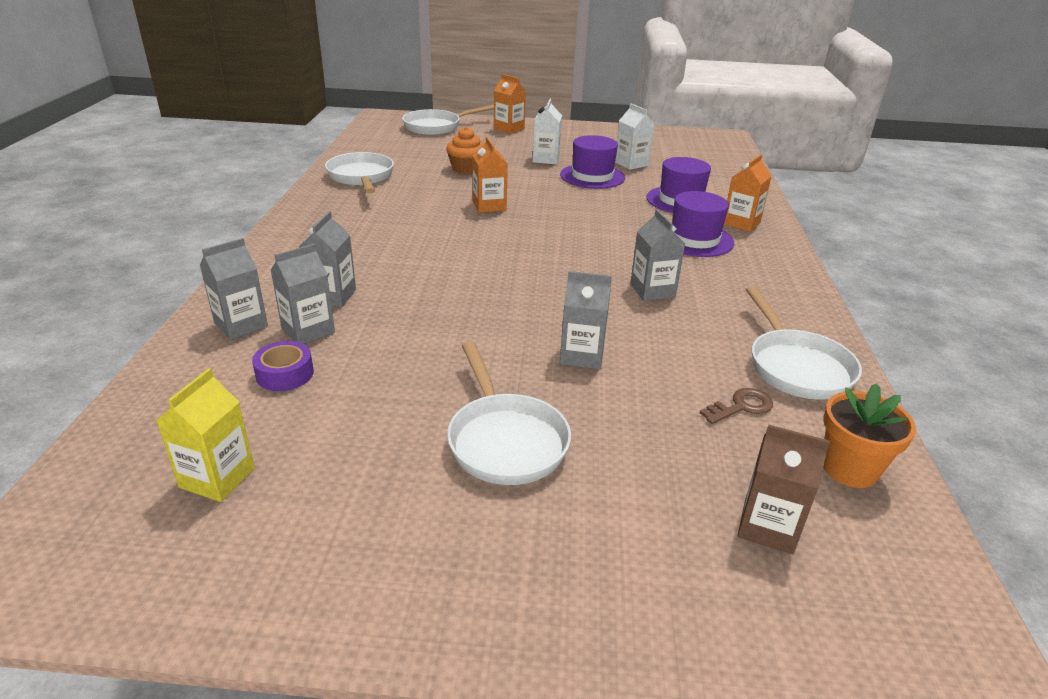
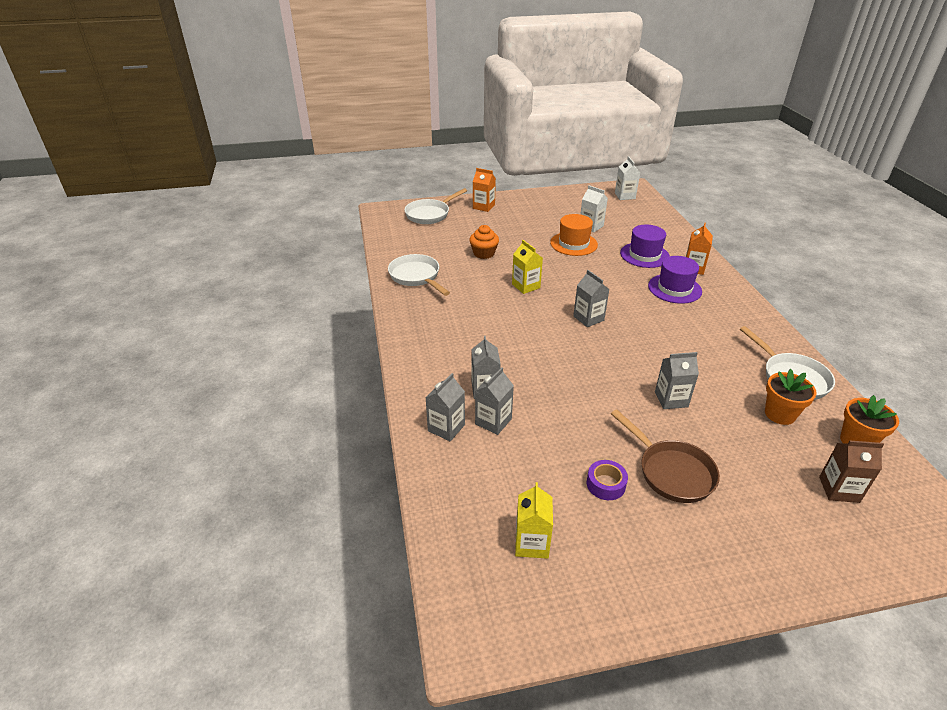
camera: 15 degrees left, 5 degrees up
(285, 374) = (507, 459): purple tape -> purple tape (606, 484)
(489, 206) = (526, 286): orange carton -> yellow carton
(505, 440) = (671, 472): white pan -> brown pan
(546, 159) = (531, 233): white carton -> white carton (625, 196)
(592, 176) = (573, 244): purple hat -> orange hat
(652, 290) = (677, 338): grey carton -> grey carton (588, 318)
(741, 406) = (780, 414): brown key -> orange flower pot

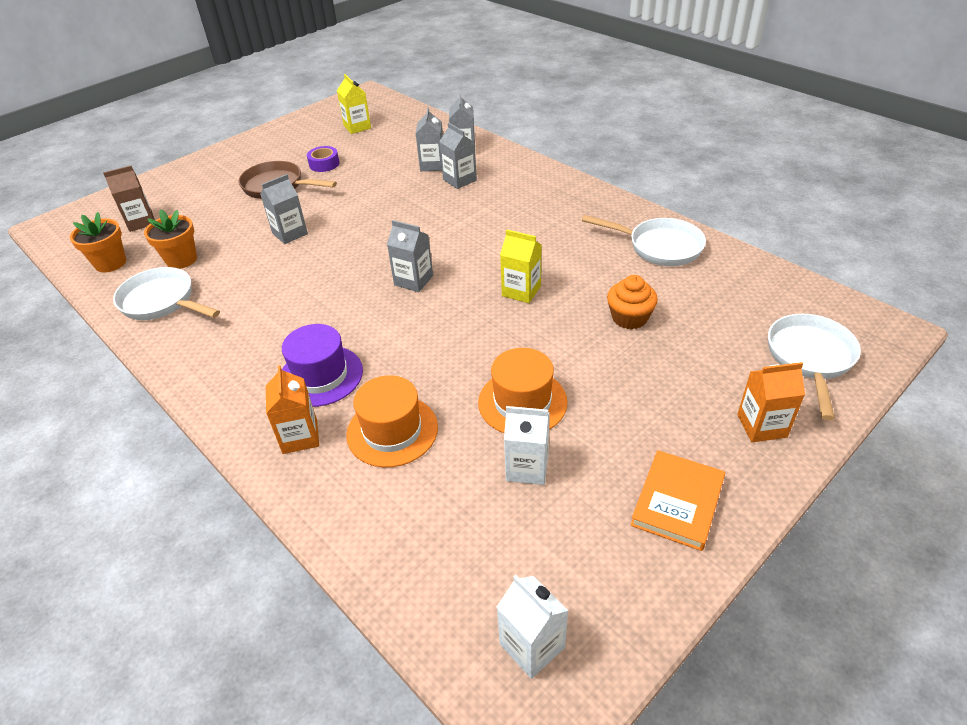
camera: 150 degrees right, 5 degrees up
(543, 203) = (677, 502): none -> orange book
(644, 255) = (392, 431): purple hat -> orange hat

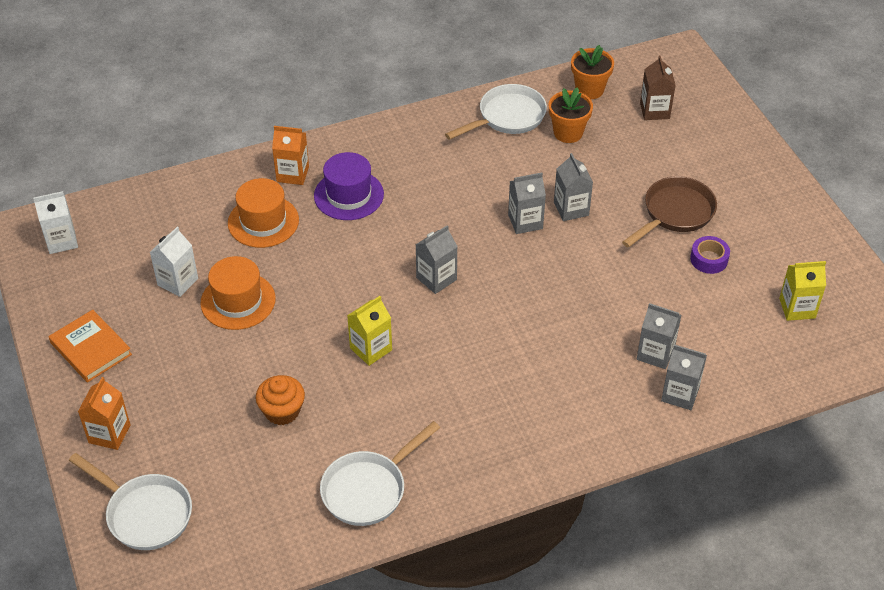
camera: 110 degrees right, 5 degrees up
(459, 180) = (605, 367): grey carton -> grey carton (525, 222)

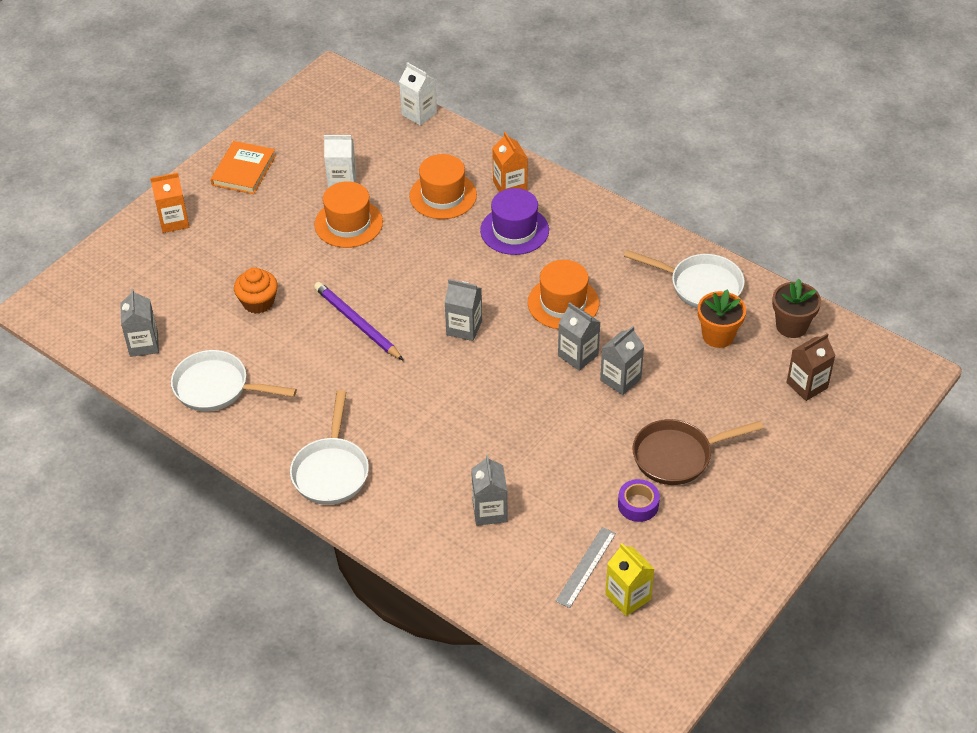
camera: 60 degrees right, 0 degrees up
(62, 241) = (334, 100): white carton -> white carton (419, 114)
(145, 513) = (117, 276): white pan -> white pan (331, 471)
(371, 349) = (357, 323): yellow carton -> purple pencil
(459, 204) = (563, 303): none -> orange hat
(589, 90) = (791, 326): orange flower pot -> brown flower pot
(675, 213) = (678, 456): brown pan -> brown pan turned 150 degrees clockwise
(680, 394) = (454, 547): grey carton -> grey carton (144, 344)
(752, 319) = (586, 567): none -> grey ruler

